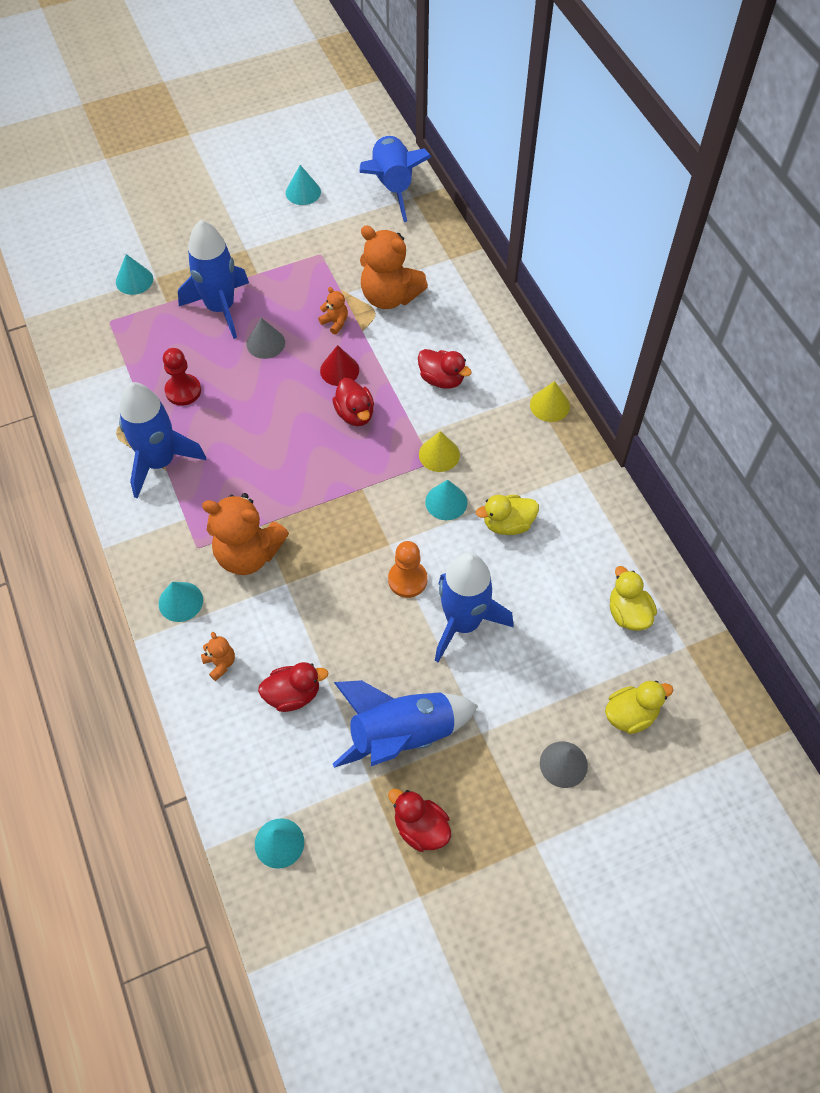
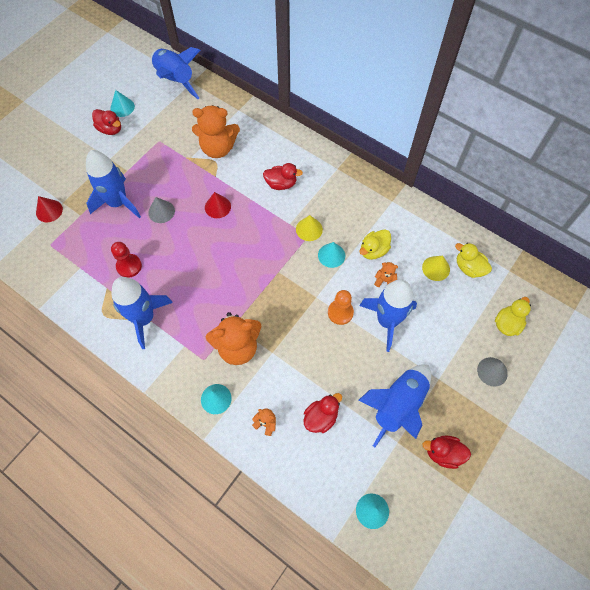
camera: 30 degrees left, 5 degrees up
(134, 280) = (49, 211): turquoise cone -> red cone
(335, 322) = (196, 179): orange teddy bear -> orange teddy bear (385, 280)
(355, 414) = (244, 229): red duck -> red duck (110, 129)
(549, 405) = (351, 170): yellow cone -> yellow cone (436, 268)

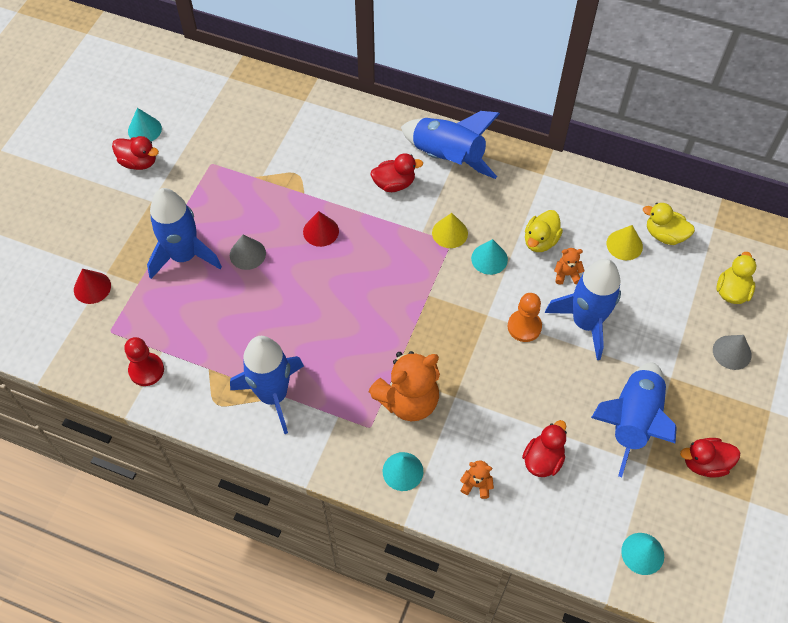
camera: 15 degrees left, 5 degrees down
(129, 266) = (229, 334): red pawn -> red pawn (146, 370)
(175, 80) = (205, 79): blue rocket -> blue rocket (447, 158)
(218, 148) = (295, 156): orange teddy bear -> none

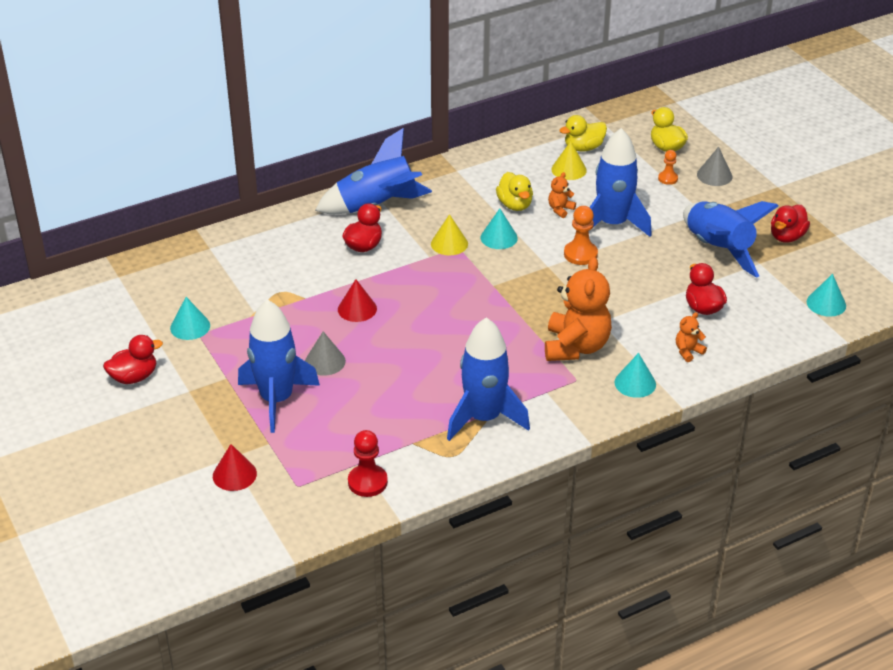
camera: 50 degrees left, 20 degrees down
(144, 129) = (102, 355): turquoise cone -> turquoise cone (190, 326)
(689, 321) = (668, 178): none -> orange pawn

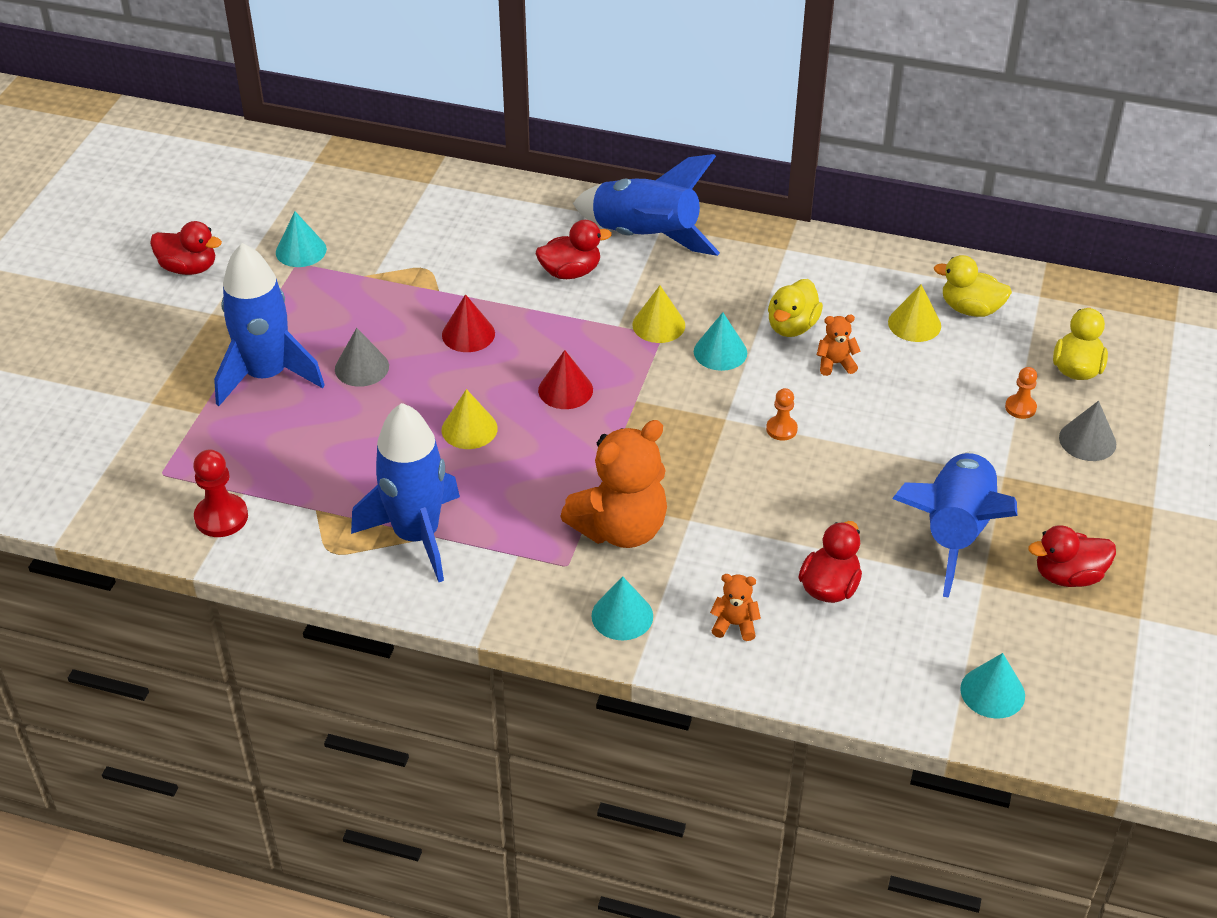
camera: 45 degrees right, 5 degrees up
(234, 474) = (130, 422): red cone -> red cone (565, 390)
(431, 352) = (469, 429): none -> yellow cone
(580, 254) = (781, 429): orange pawn -> orange pawn, size x0.62
(612, 224) = (871, 419): blue rocket -> none

